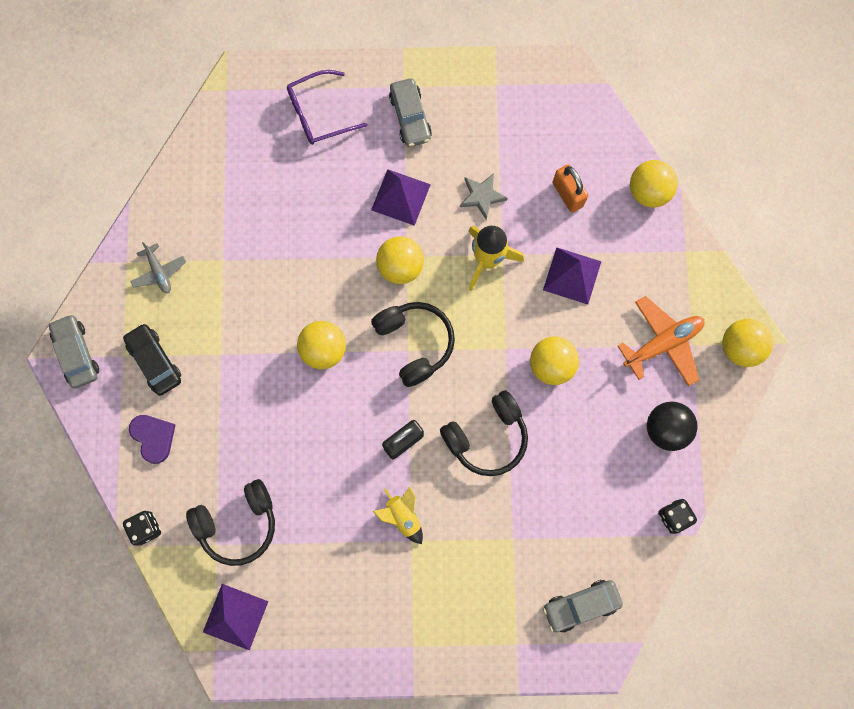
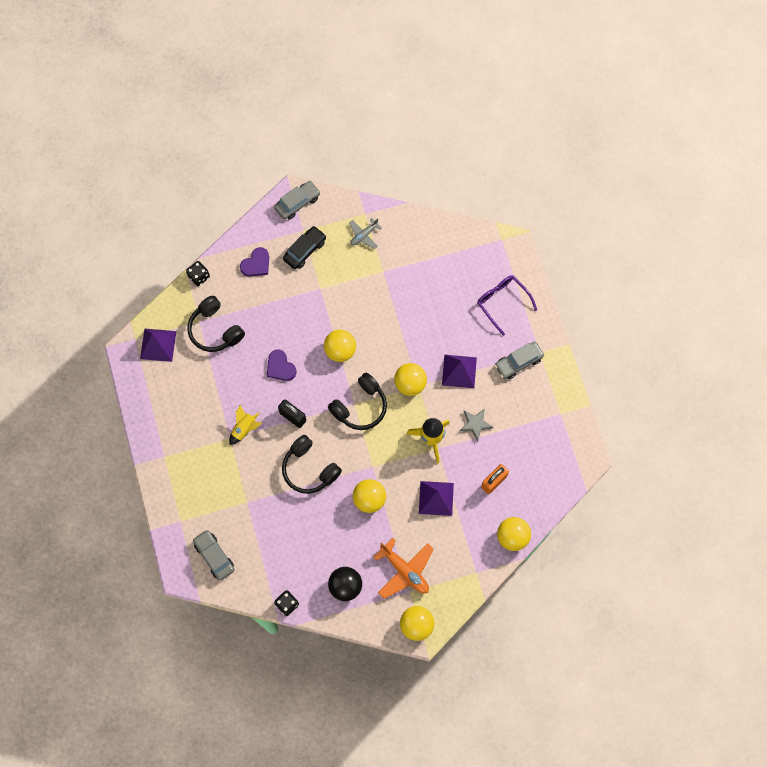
camera: 75 degrees right, 5 degrees down
(324, 441) = (280, 367): none -> purple heart

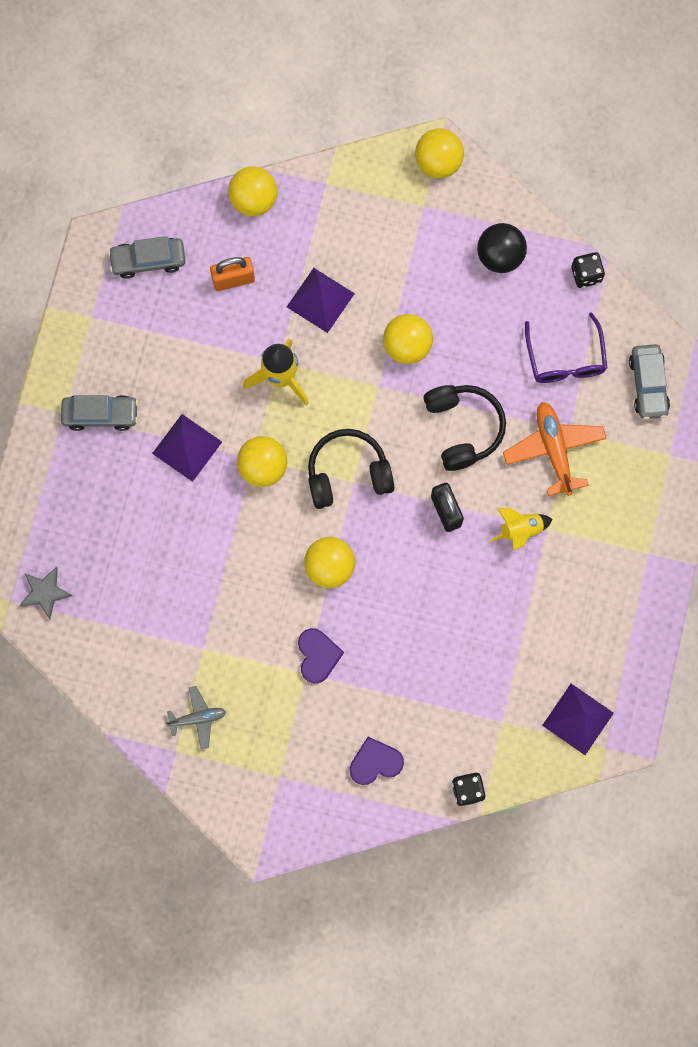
camera: 150 degrees left, 5 degrees up
(215, 330) = (486, 695): black headphones -> none
(280, 367) = (425, 589): purple heart -> purple heart (318, 655)
(297, 203) = (263, 825): grey car -> grey car (148, 260)
(305, 250) = (294, 744): black car -> none
(404, 570) = (414, 234): orange plane -> orange plane (554, 450)
(475, 424) = (210, 365): grey star -> grey star (45, 593)
(502, 302) = (68, 509): purple glasses -> purple glasses (565, 359)

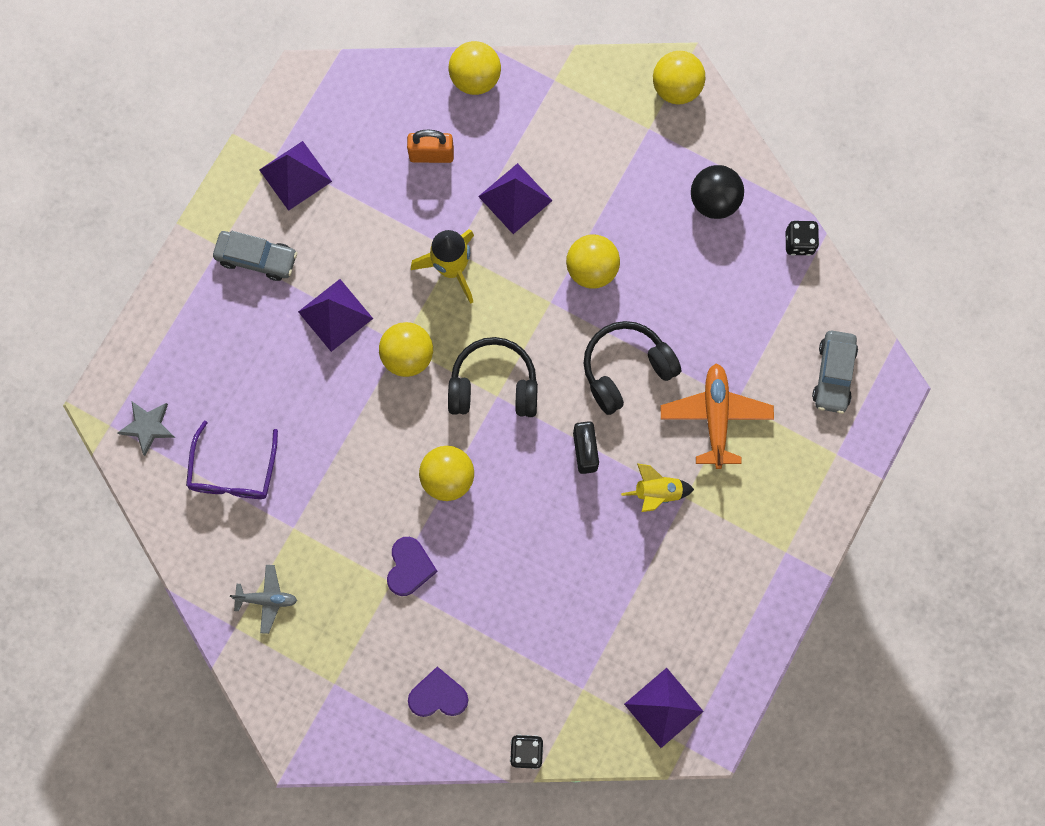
camera: 15 degrees right, 0 degrees up
(114, 330) = (295, 175): none -> purple pyramid
(148, 260) = (350, 113): grey car -> none
(462, 428) = (626, 369): black headphones -> black headphones turned 120 degrees counterclockwise
(565, 359) = (753, 324): purple glasses -> purple glasses (233, 472)

